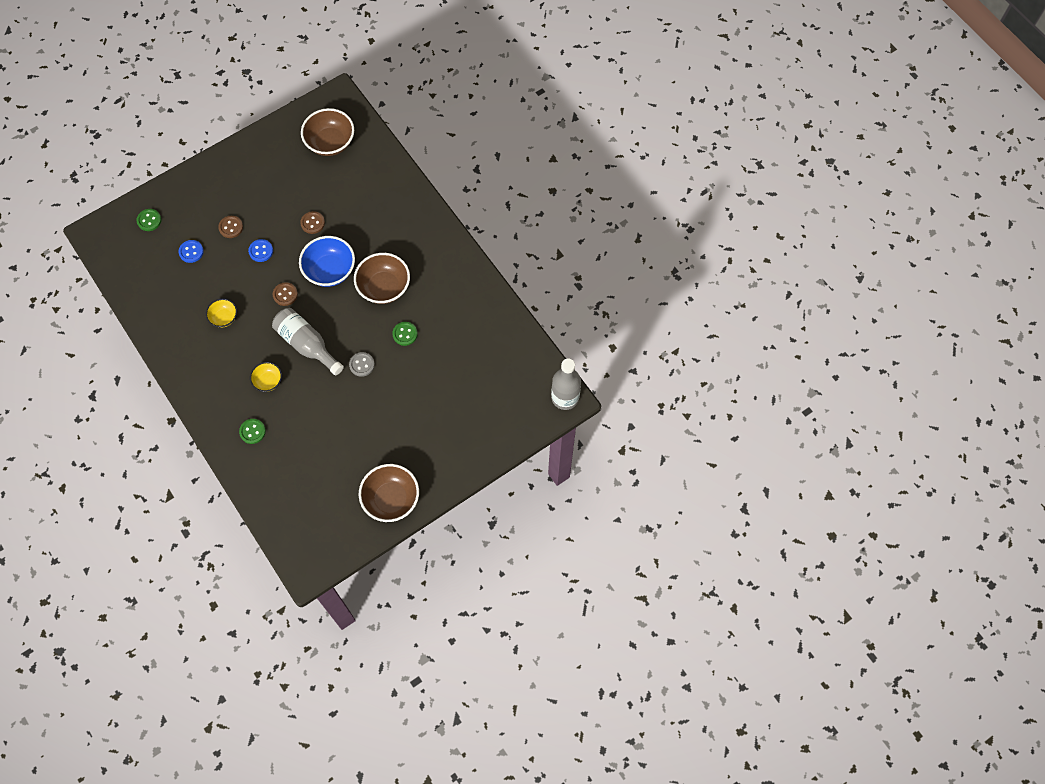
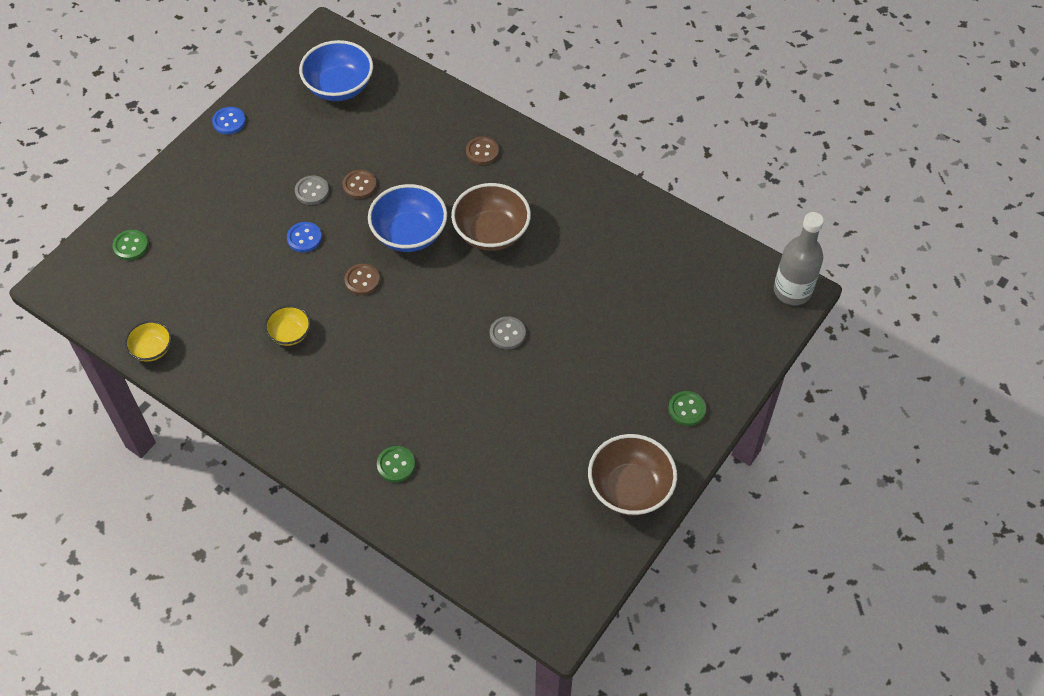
camera: 20 degrees left, 10 degrees down
(191, 252) = (207, 267): blue button -> blue button (229, 122)
(231, 227) = (250, 222): brown button -> brown button (482, 152)
(268, 381) = (388, 394): yellow bowl -> yellow bowl (152, 349)
(280, 217) = (312, 191): none -> grey button
(307, 344) = (421, 332): grey bottle -> none
(330, 142) = (339, 87): brown bowl -> blue bowl
(405, 334) = (546, 279): green button -> green button (687, 409)

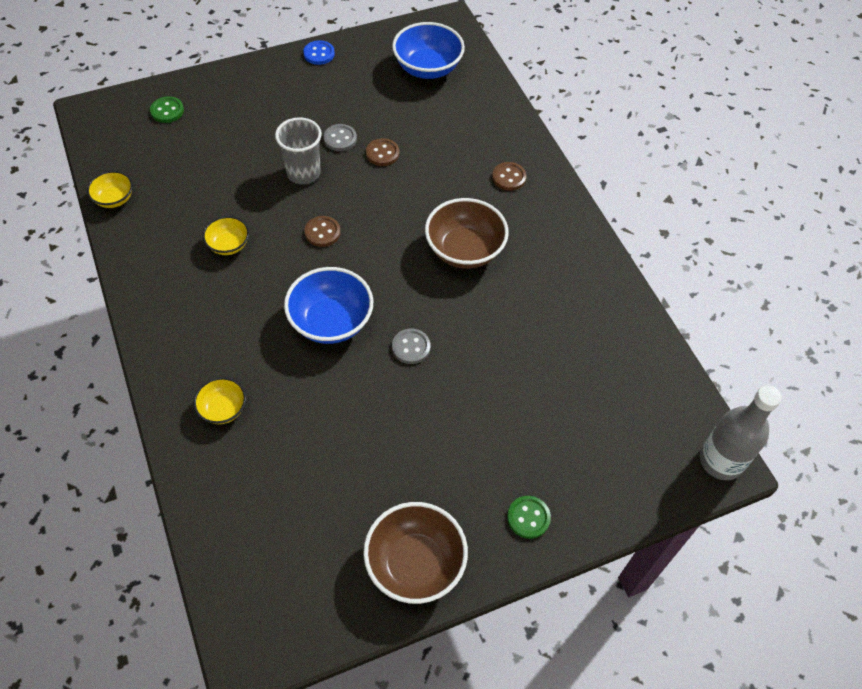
camera: 30 degrees right, 0 degrees up
(304, 238) = (303, 173): blue button -> grey cup
(396, 465) = (223, 409): green button -> yellow bowl
(409, 234) = (392, 214): blue bowl -> blue bowl (331, 321)

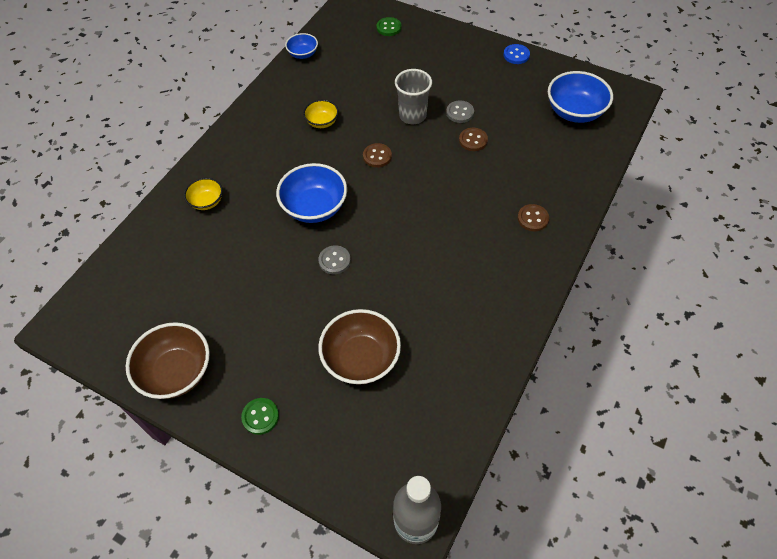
camera: 55 degrees right, 0 degrees up
(114, 199) = (303, 54): yellow bowl -> blue bowl
(464, 250) = (442, 236): brown bowl -> brown bowl (361, 359)

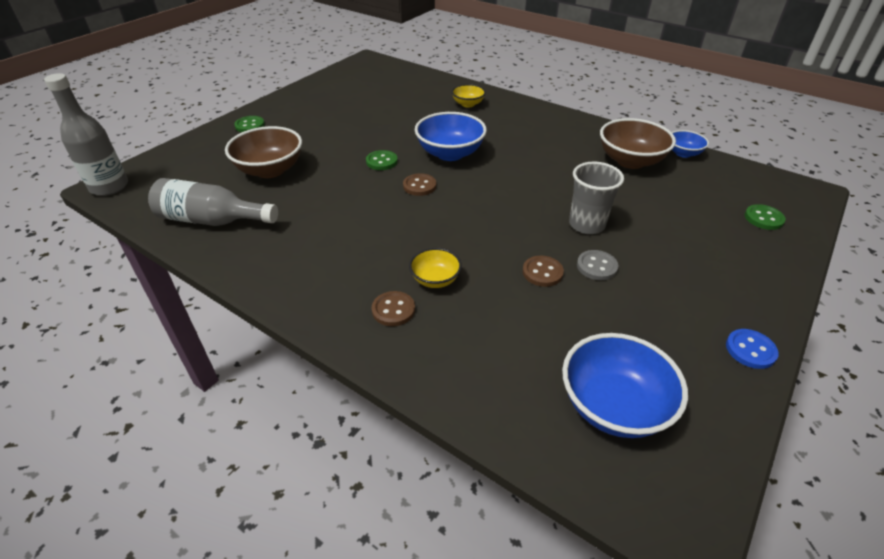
camera: 95 degrees right, 15 degrees down
(177, 372) = (308, 96): brown bowl -> brown bowl (630, 161)
(322, 122) = (570, 161): yellow bowl -> yellow bowl (435, 279)
(334, 260) = (381, 161): grey button -> green button
(377, 156) = (517, 194): brown button -> brown button (419, 186)
(456, 381) = (212, 220): none -> grey bottle

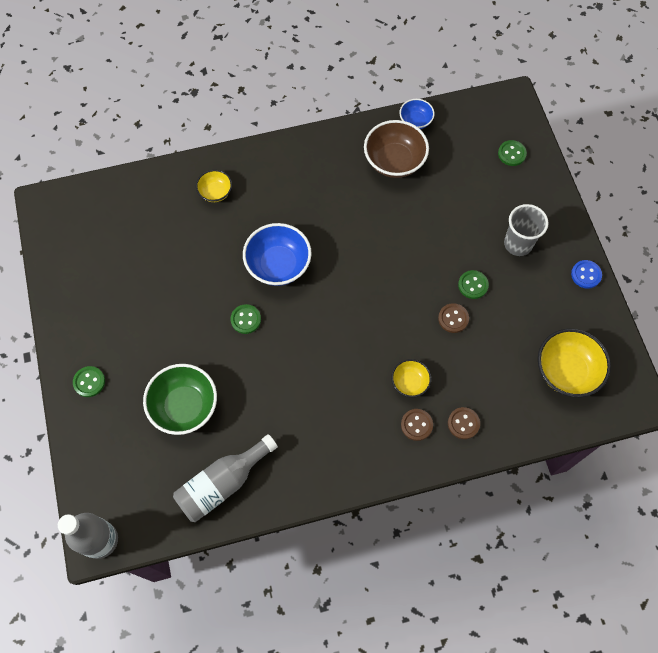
camera: 50 degrees left, 25 degrees up
(270, 170) = (184, 406): brown bowl -> green bowl
(419, 186) = (302, 318): brown button -> brown button (463, 423)
(586, 224) = (433, 254): grey cup -> grey cup (518, 244)
(596, 266) = (473, 285): grey button -> green button
(613, 406) = (566, 371): blue bowl -> yellow bowl

